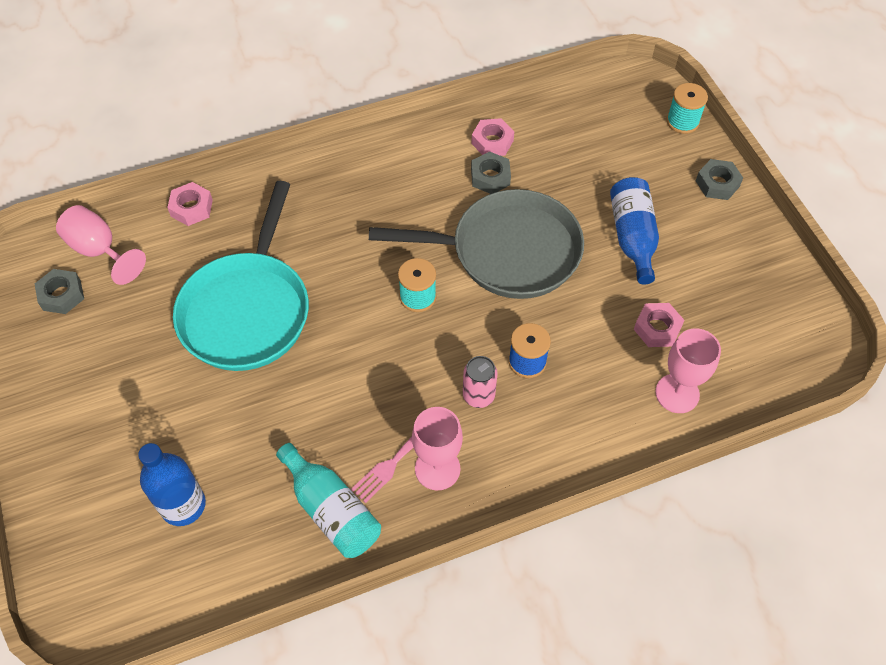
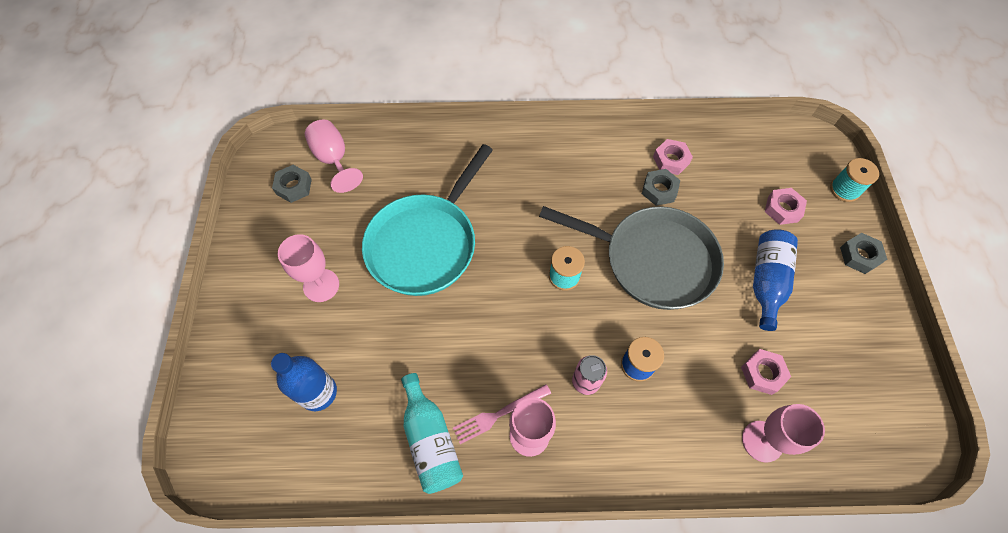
camera: 20 degrees right, 5 degrees up
(140, 392) = (321, 285): none -> pink goblet
(191, 208) = (413, 145): pink nut -> pink nut (782, 209)

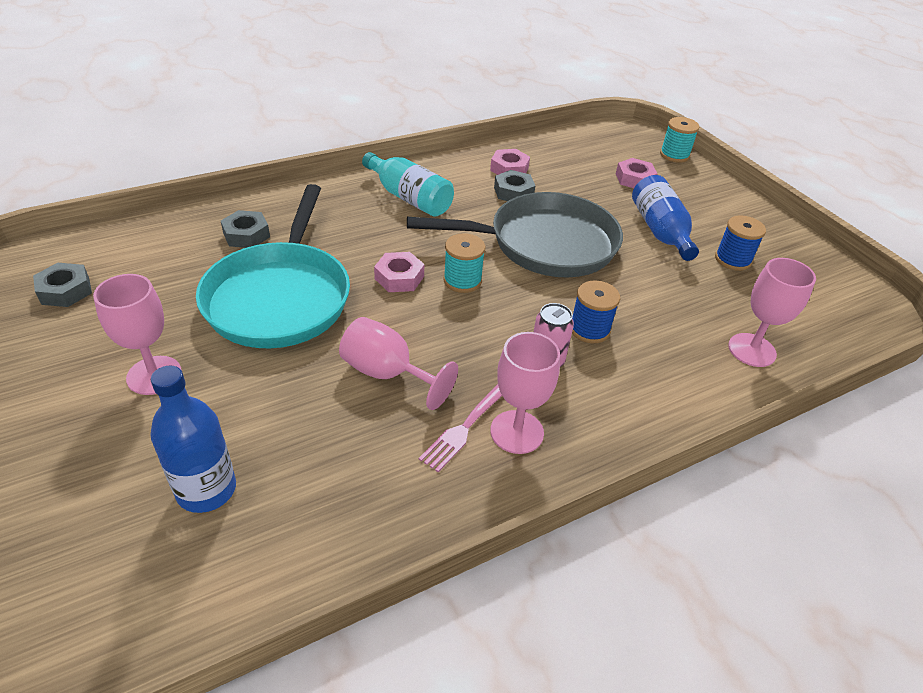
camera: 30 degrees left, 20 degrees down
(334, 159) = (113, 253): pink goblet -> pink goblet (387, 374)
(431, 440) = (397, 482): turquoise bottle -> turquoise bottle (409, 198)
(762, 373) = (710, 298): pink nut -> pink nut (399, 277)
(814, 339) = (732, 260): none -> blue spool
(859, 256) = (721, 194): grey nut -> grey nut (246, 235)

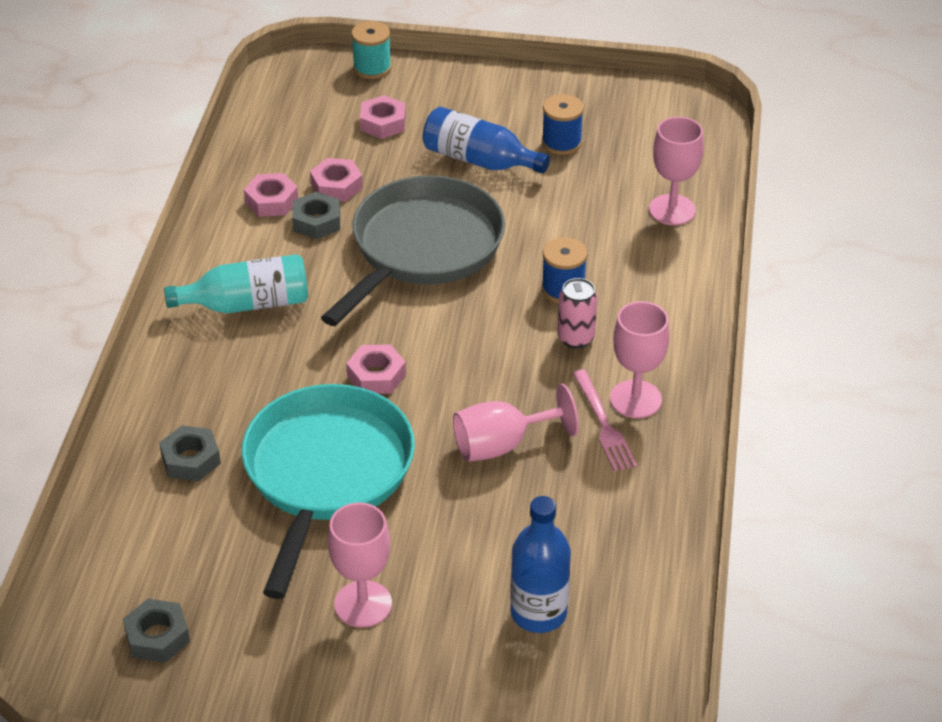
camera: 50 degrees left, 0 degrees up
(280, 297) = (326, 473): turquoise pan -> turquoise pan turned 120 degrees counterclockwise
(462, 281) = (422, 334): turquoise spool -> none
(554, 186) = (336, 186): none -> pink nut

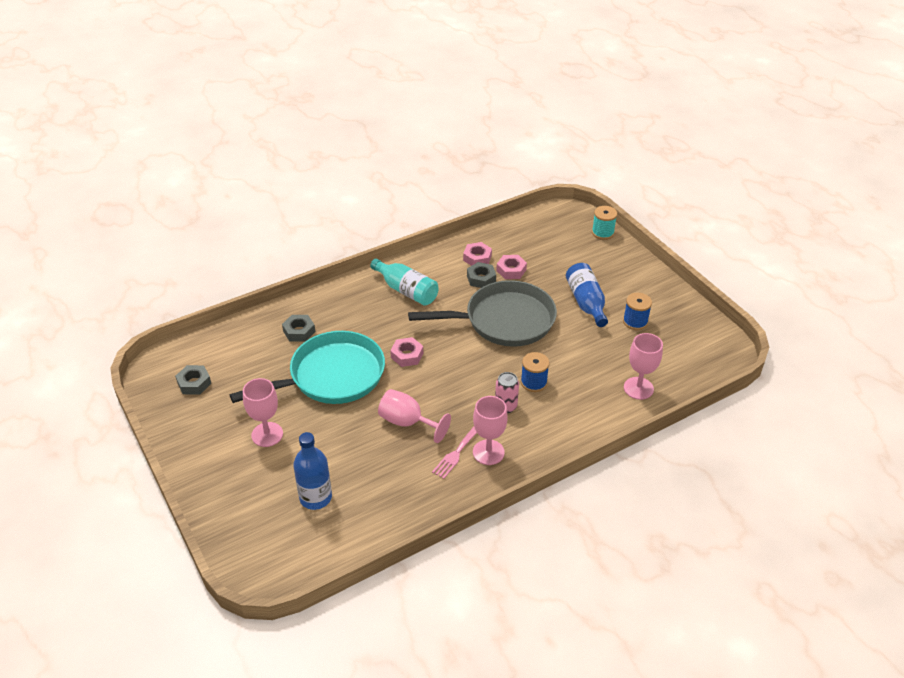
camera: 50 degrees right, 0 degrees up
(383, 123) = (570, 258): pink nut -> none

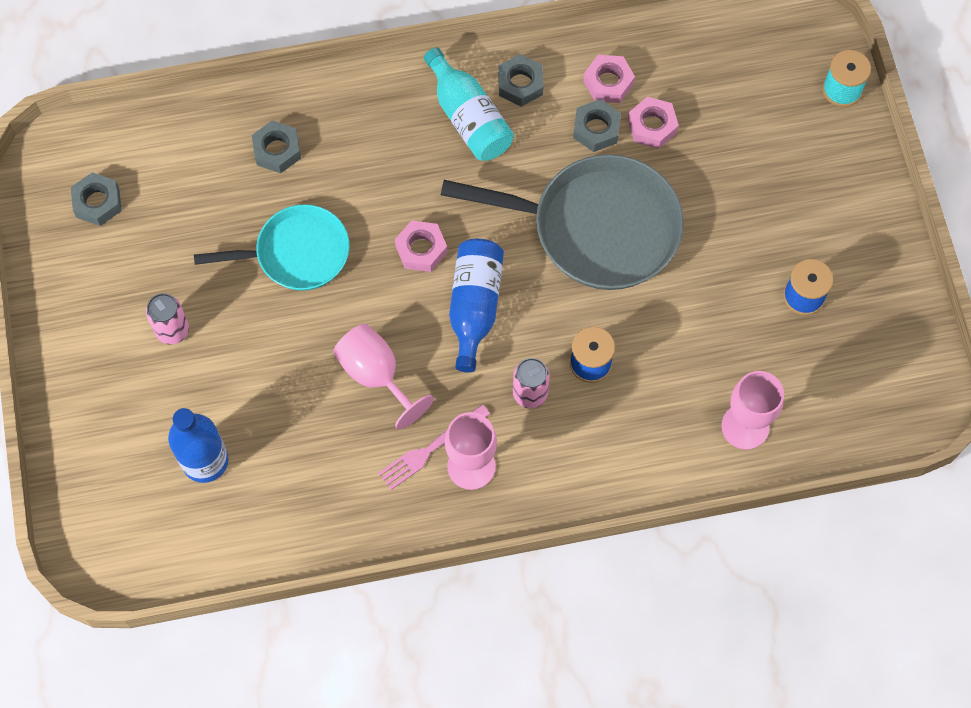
camera: 20 degrees right, 25 degrees up
(267, 434) = (172, 330): pink goblet -> pink can
(331, 376) = (297, 253): turquoise pan -> turquoise pan, size x0.63
(429, 270) = (520, 84): none -> grey nut
(586, 303) = (743, 233): blue bottle -> blue bottle (474, 307)

